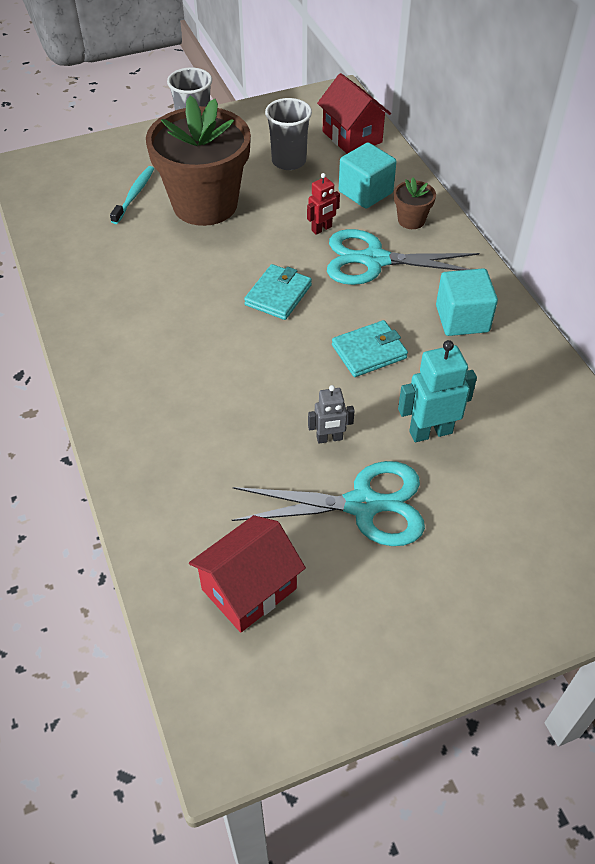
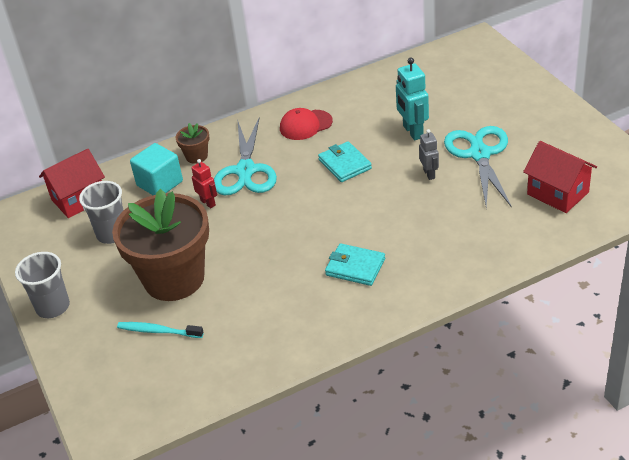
camera: 90 degrees left, 10 degrees down
(278, 295) = (290, 217): turquoise wallet -> turquoise wallet (355, 267)
(462, 319) = (305, 125): turquoise cube -> red cap

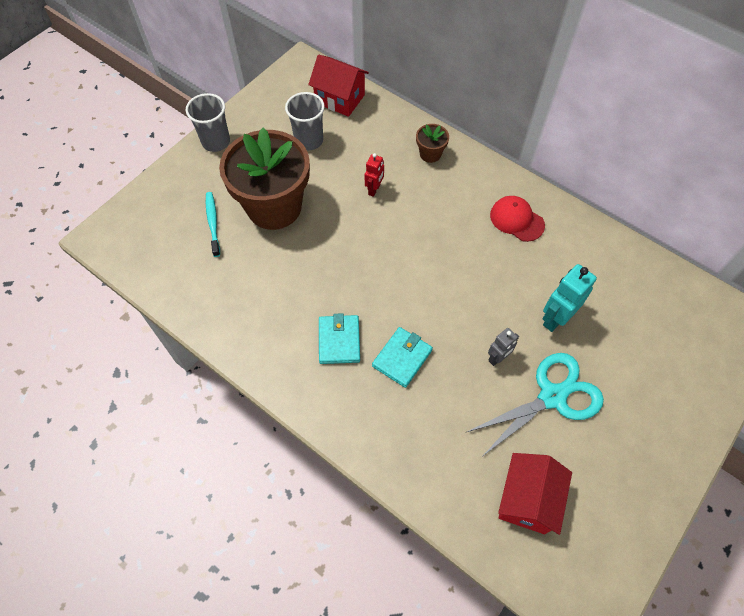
camera: 60 degrees right, 20 degrees up
(160, 183) = (383, 144): turquoise cube -> none
(246, 171) = (428, 199): turquoise scissors -> none
(344, 164) = (476, 276): turquoise wallet -> turquoise wallet (402, 358)

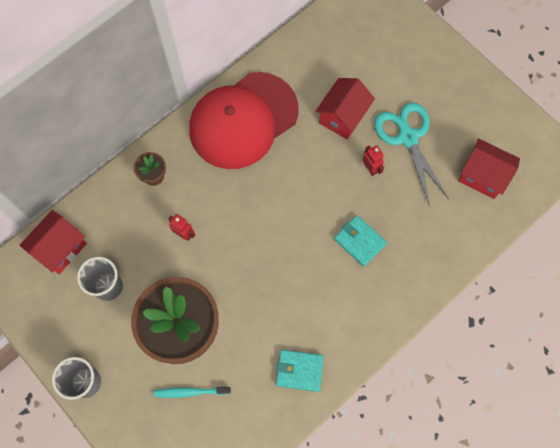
camera: 80 degrees left, 10 degrees up
(339, 341) = (336, 290): turquoise wallet -> turquoise wallet (299, 371)
(497, 358) = (370, 168): grey robot -> red robot
(516, 220) = (243, 120): red cap -> red cap, size x2.30
(555, 318) = (343, 116): turquoise robot -> red house

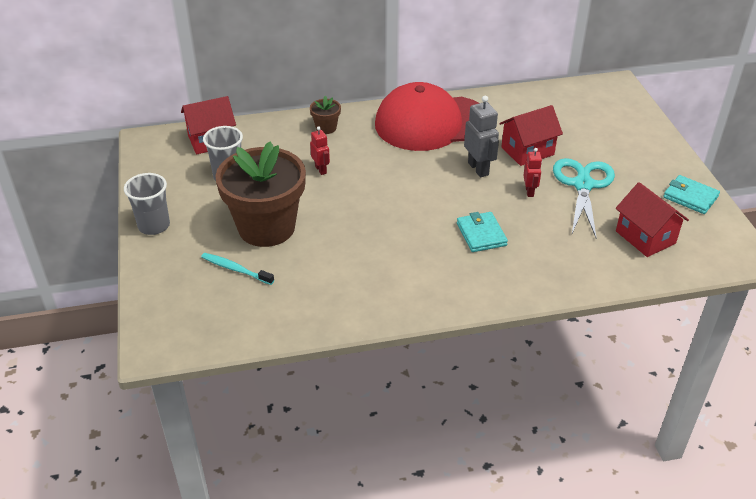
camera: 30 degrees right, 30 degrees down
(299, 371) = (349, 298): turquoise wallet -> turquoise wallet (690, 197)
(315, 161) = (478, 169): none -> grey robot

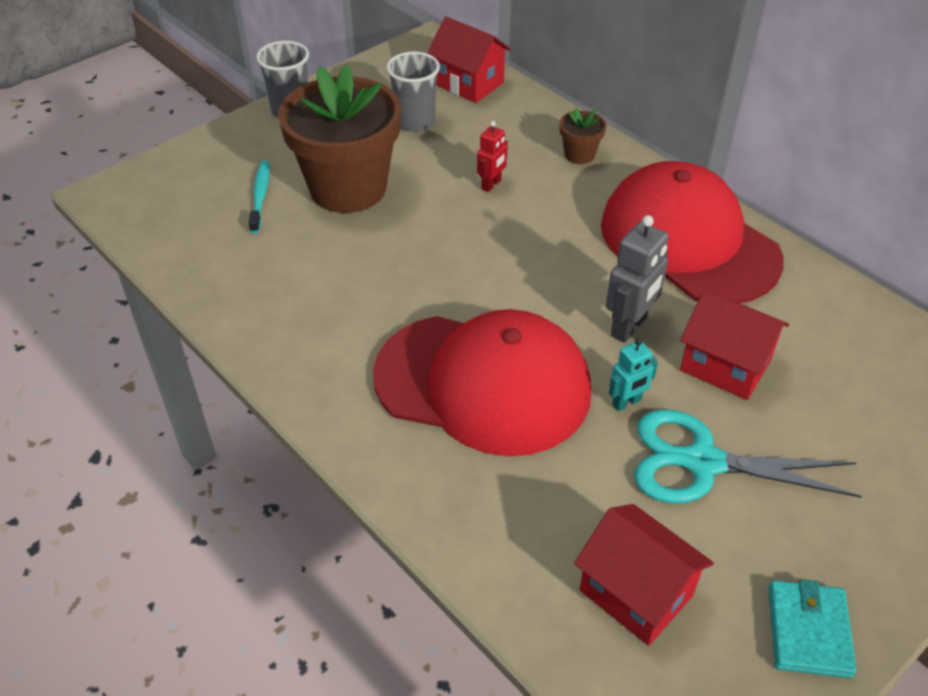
camera: 60 degrees right, 5 degrees up
(481, 234) = (483, 383): turquoise wallet -> red cap
(529, 191) = (626, 402): red robot -> turquoise robot
(583, 185) = (702, 462): turquoise scissors -> turquoise scissors turned 150 degrees counterclockwise
(645, 237) = (635, 593): red house -> red house turned 75 degrees counterclockwise

